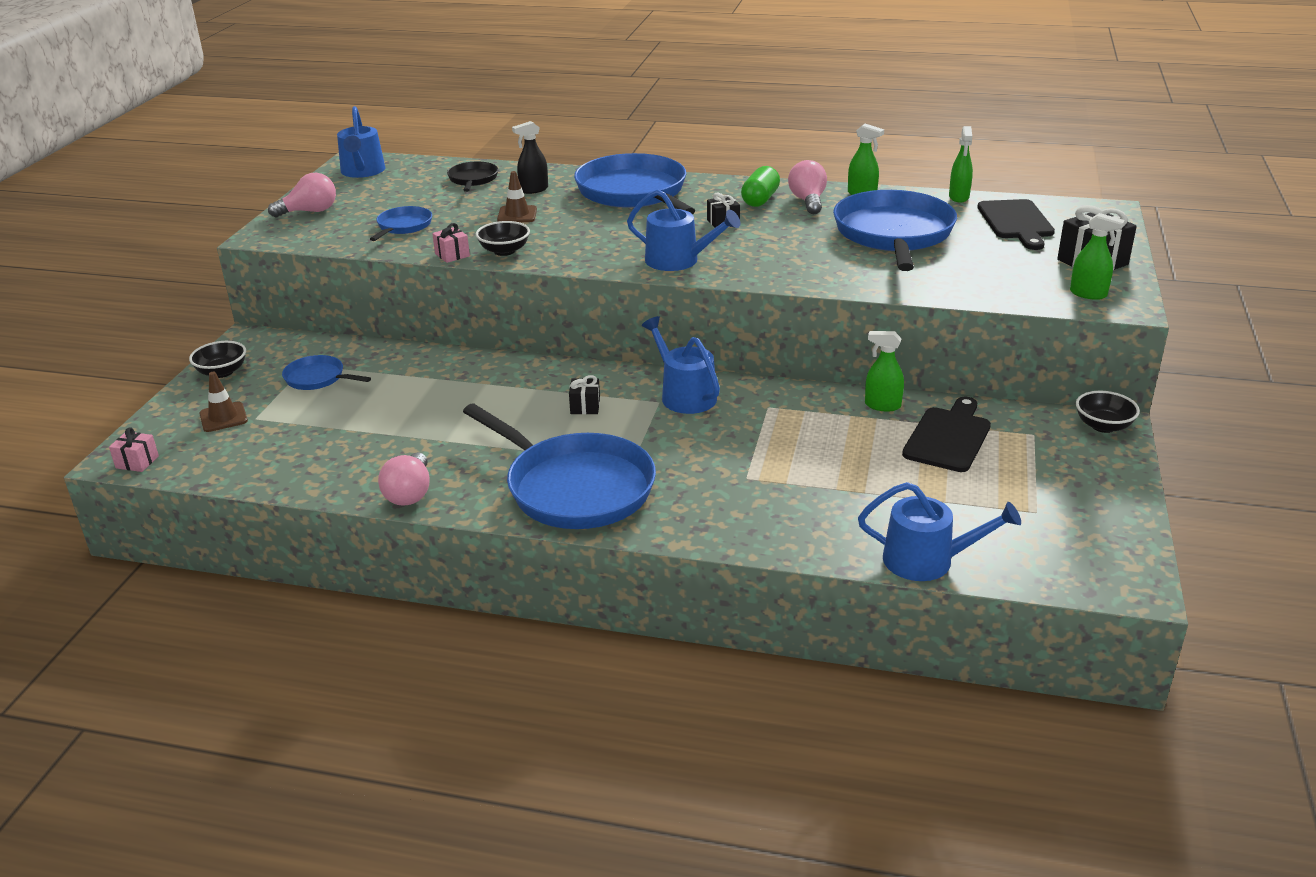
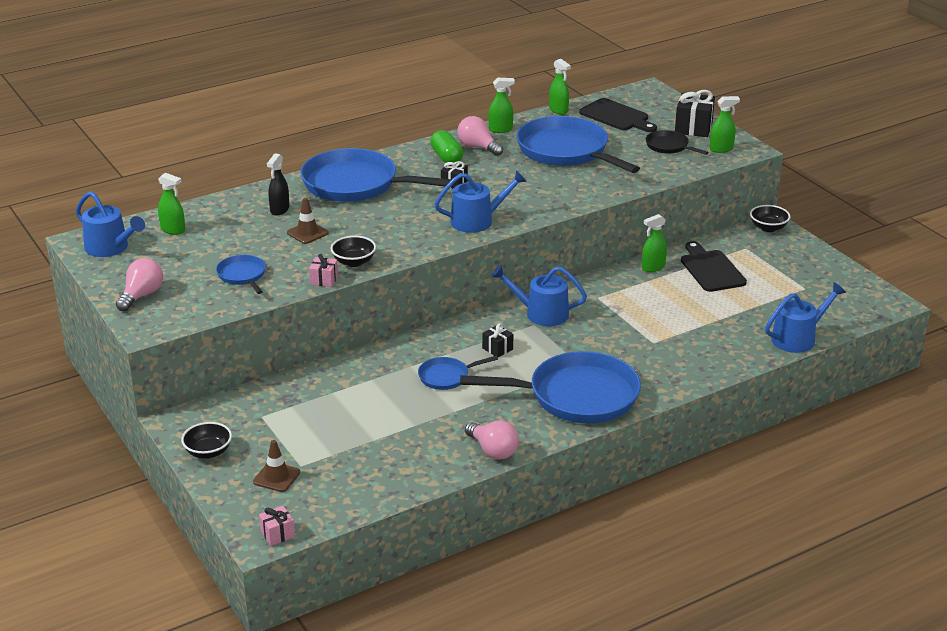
camera: 45 degrees left, 0 degrees up
(318, 378) = (289, 420): blue pan -> blue pan (446, 376)
(428, 175) = (173, 230): none -> green spray bottle
(473, 179) = (216, 220): black pan -> black pan (669, 146)

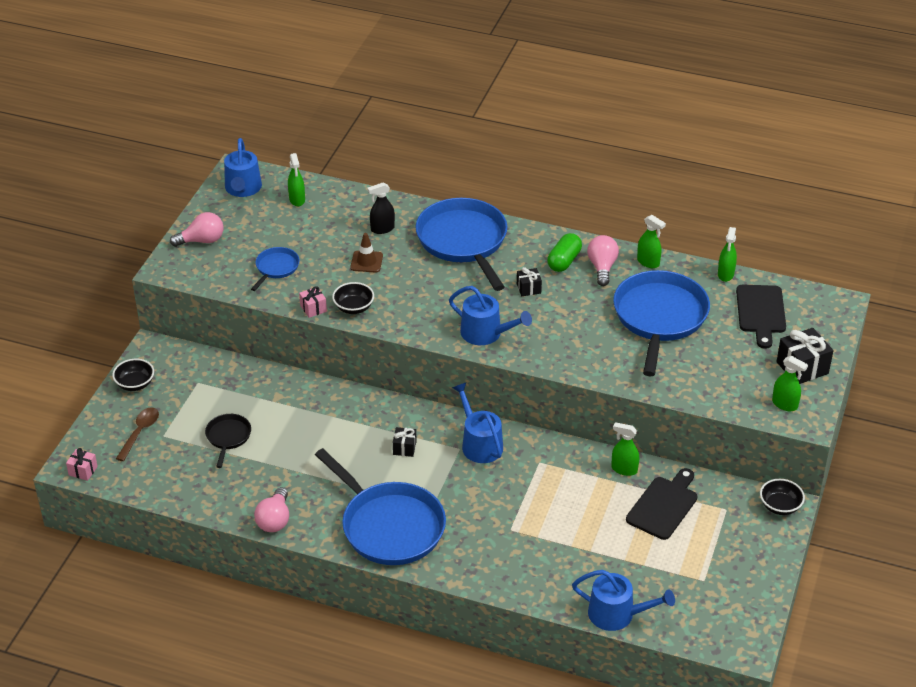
camera: 50 degrees right, 10 degrees up
(276, 477) = (140, 432): brown traffic cone -> brown spoon
(446, 376) = (339, 442): blue pan -> none
(669, 146) = (747, 371): black pan -> black pan (228, 437)

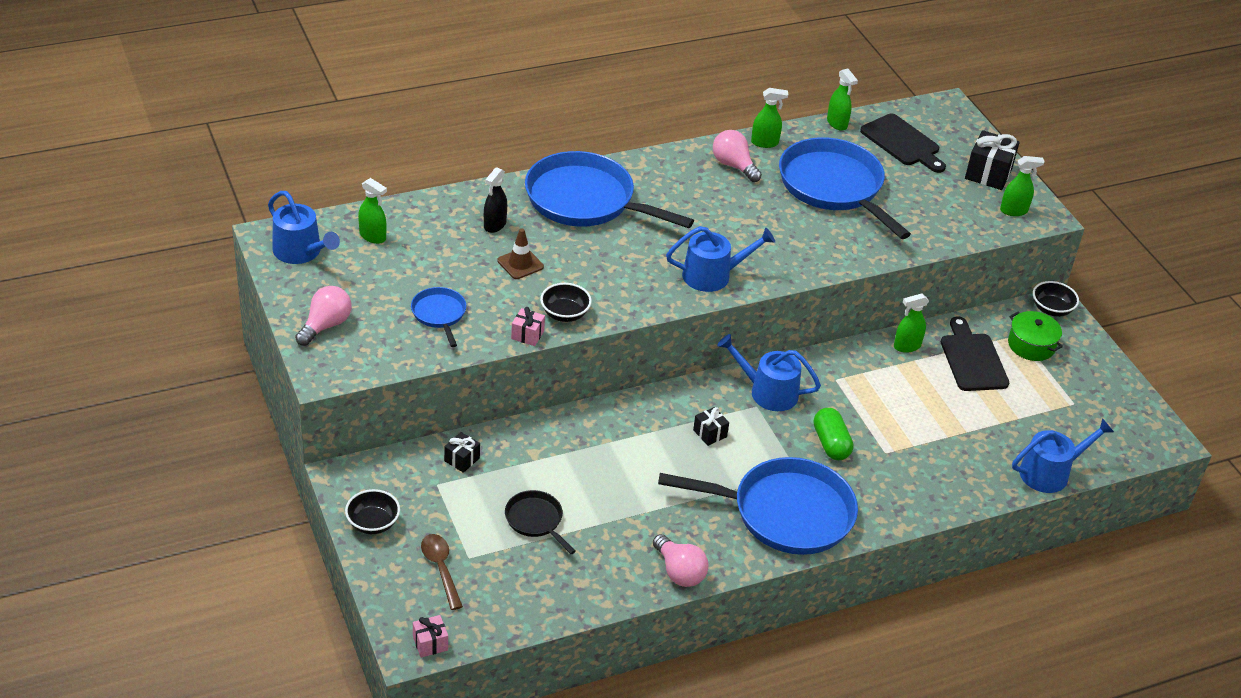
camera: 45 degrees left, 0 degrees up
(528, 288) = (697, 215): black gift -> black gift (462, 459)
(564, 261) = (695, 175): green capsule -> green capsule (831, 443)
(726, 522) = (1031, 345): none -> green pot

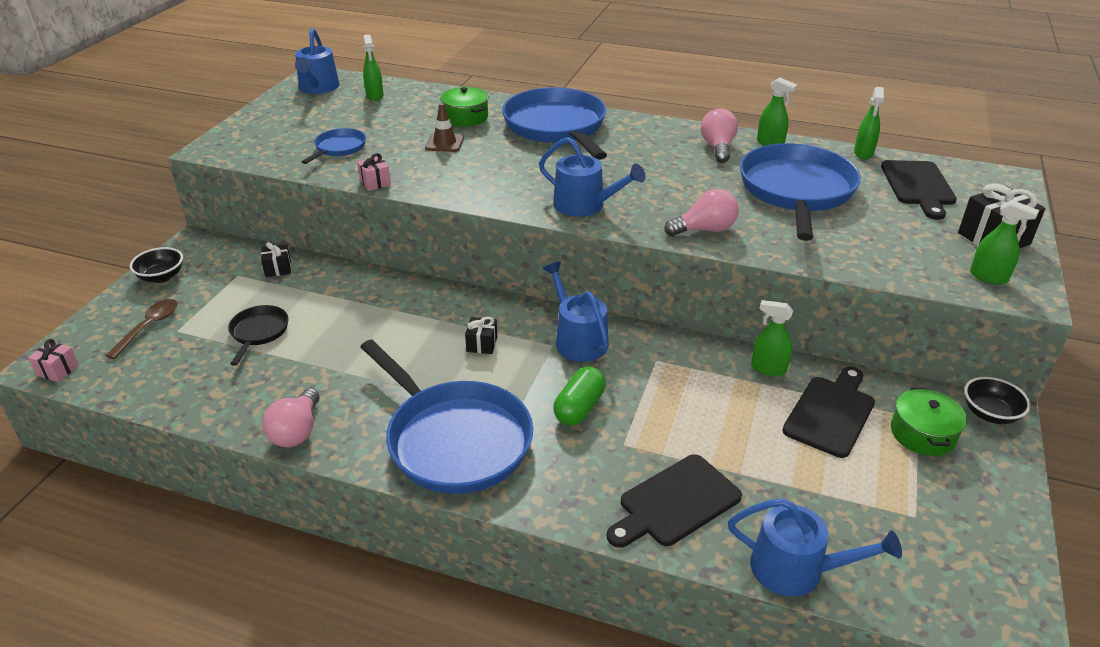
camera: 45 degrees right, 5 degrees down
(325, 325) = (260, 126): pink light bulb -> pink light bulb (704, 230)
(494, 225) = (465, 117): black spray bottle -> green pot
(565, 314) = (424, 182): black bowl -> none
(954, 472) = (675, 503): none -> black cutting board

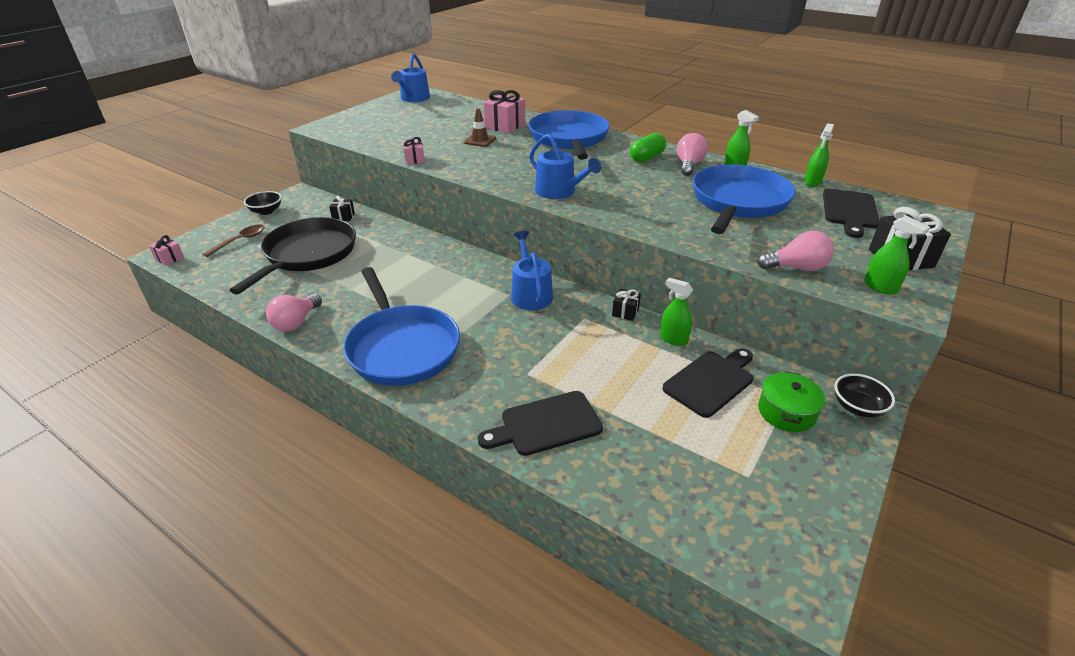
camera: 15 degrees right, 0 degrees up
(258, 332) = (308, 254): black pan -> black pan, size x2.13
(339, 148) = (403, 136): blue pan -> none
(375, 96) = (449, 107): green spray bottle -> none
(465, 117) = (505, 126): green pot -> pink gift
(482, 344) = (457, 286): black gift -> black gift (625, 312)
(579, 408) = (506, 342): green capsule -> green capsule (647, 158)
(704, 230) = (645, 220): pink light bulb -> pink light bulb (796, 268)
(796, 569) = (621, 496): blue watering can -> none

